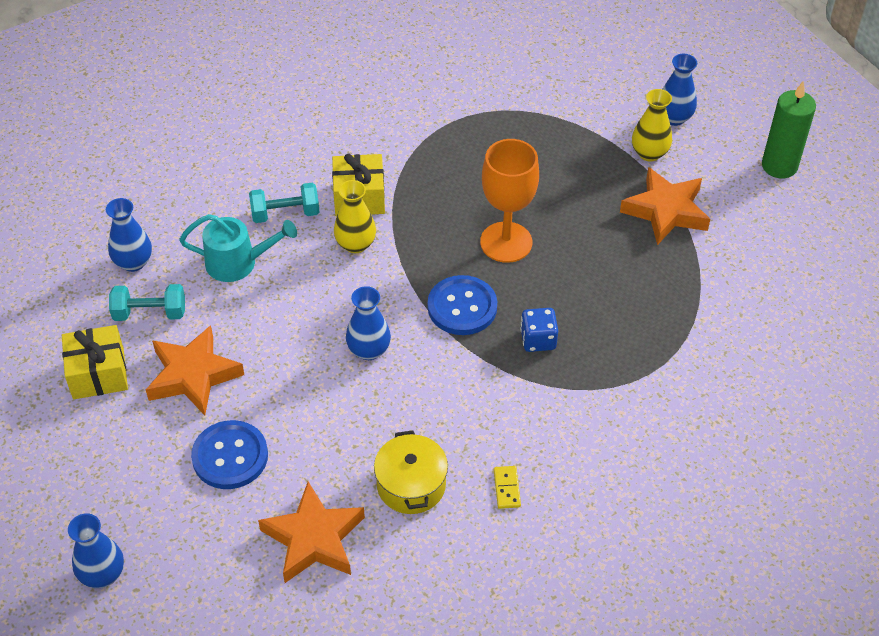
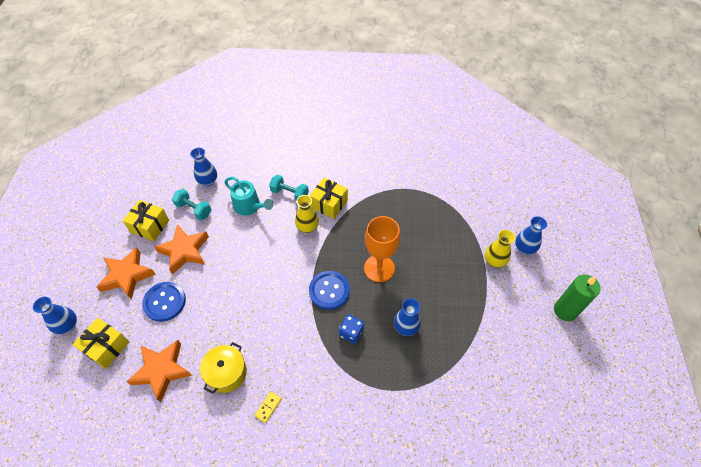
camera: 35 degrees right, 5 degrees up
(197, 563) = (106, 347): none -> yellow gift
(369, 350) = (268, 286): blue vase -> blue vase (406, 327)
(665, 211) = (477, 300): orange star -> orange star (127, 275)

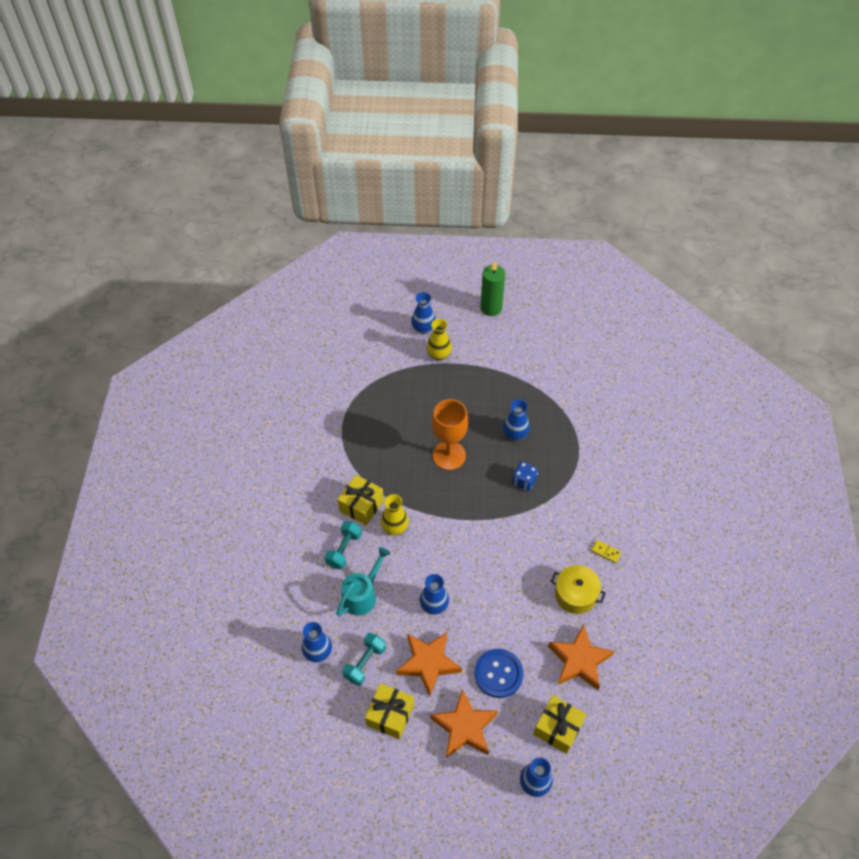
camera: 90 degrees left, 0 degrees up
(233, 255) = (434, 605): none -> blue vase
(329, 291) = (477, 502): blue button -> none

